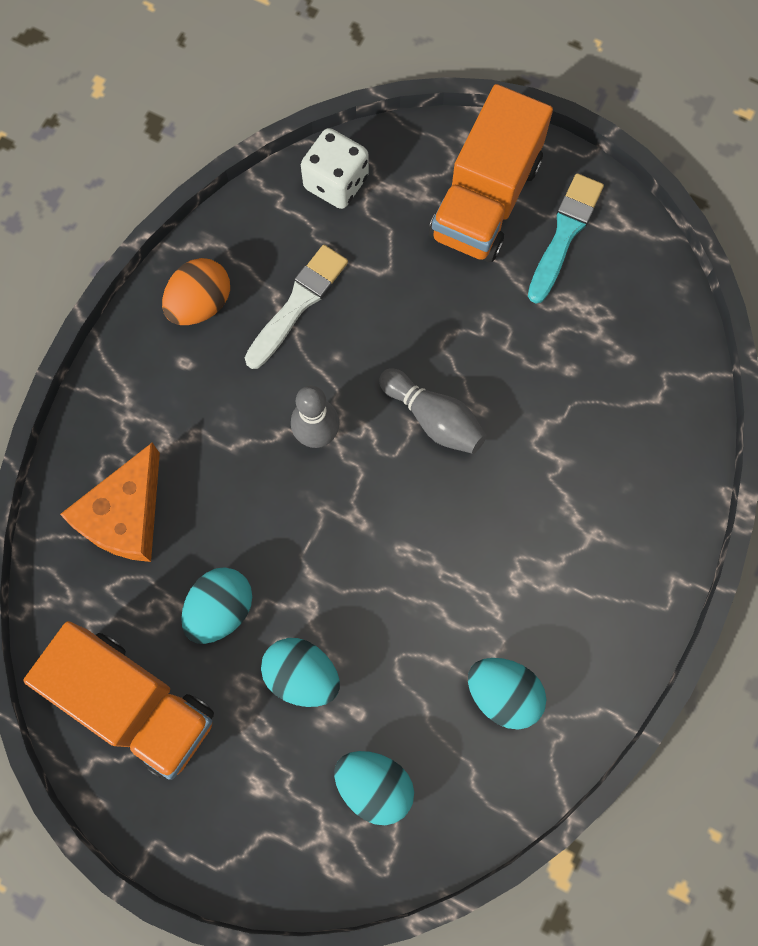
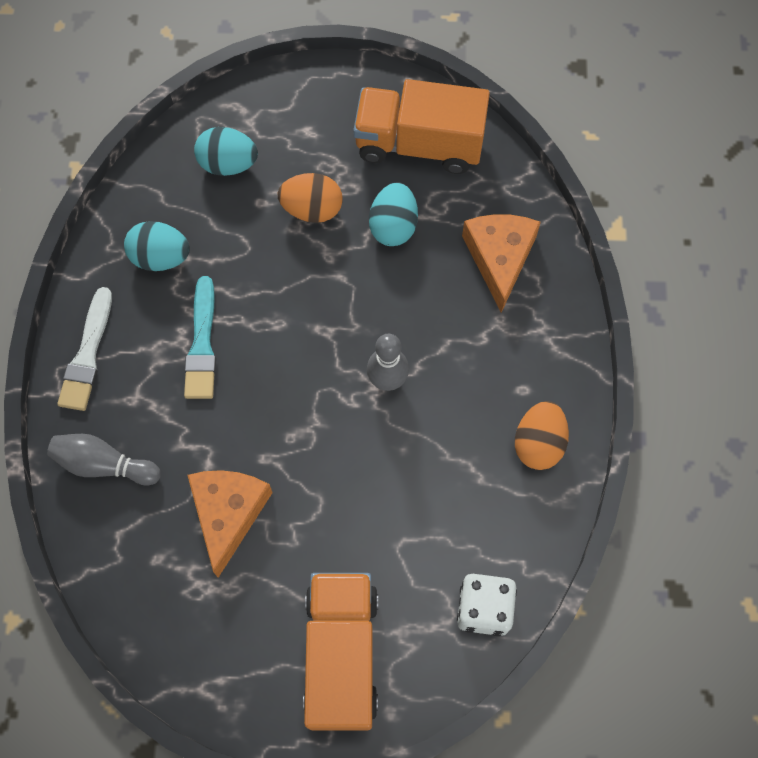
camera: 155 degrees right, 5 degrees down
(298, 303) = (458, 480): white brush -> white brush (87, 355)
(302, 675) = (312, 209): turquoise egg -> orange egg
(434, 418) = (299, 434): grey bowling pin -> grey bowling pin (104, 464)
(540, 370) = (228, 514): none -> orange cheese
(564, 234) = (255, 654): turquoise brush -> turquoise brush (202, 344)

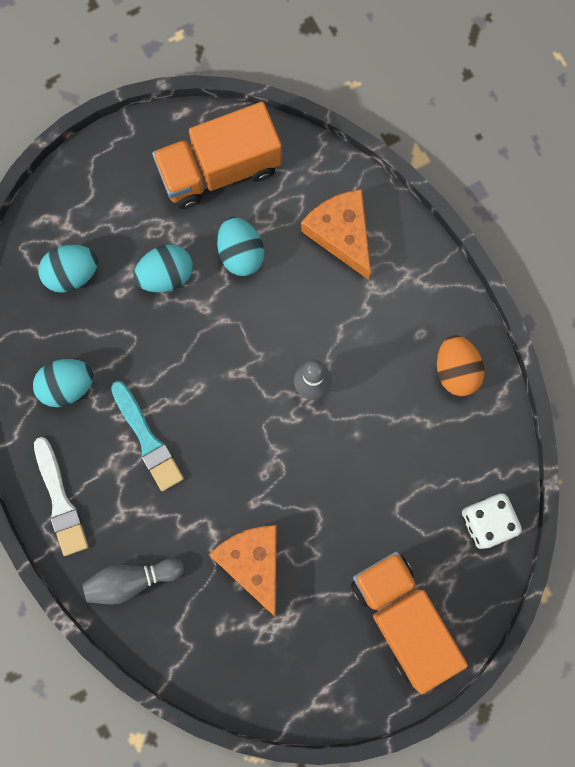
camera: 30 degrees left, 10 degrees up
(312, 209) = (166, 275): orange egg -> turquoise egg

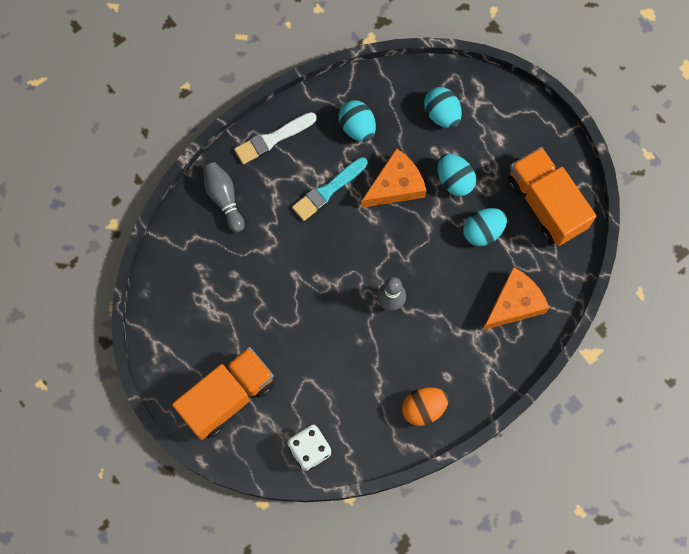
camera: 80 degrees right, 5 degrees down
(253, 562) = (250, 281): orange cheese -> orange cheese (395, 185)

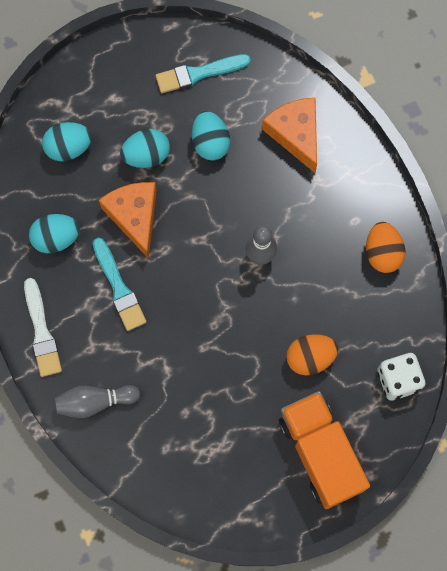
camera: 75 degrees left, 0 degrees up
(309, 367) = (310, 358): none -> orange egg
(546, 204) = (199, 73): orange truck -> turquoise brush

